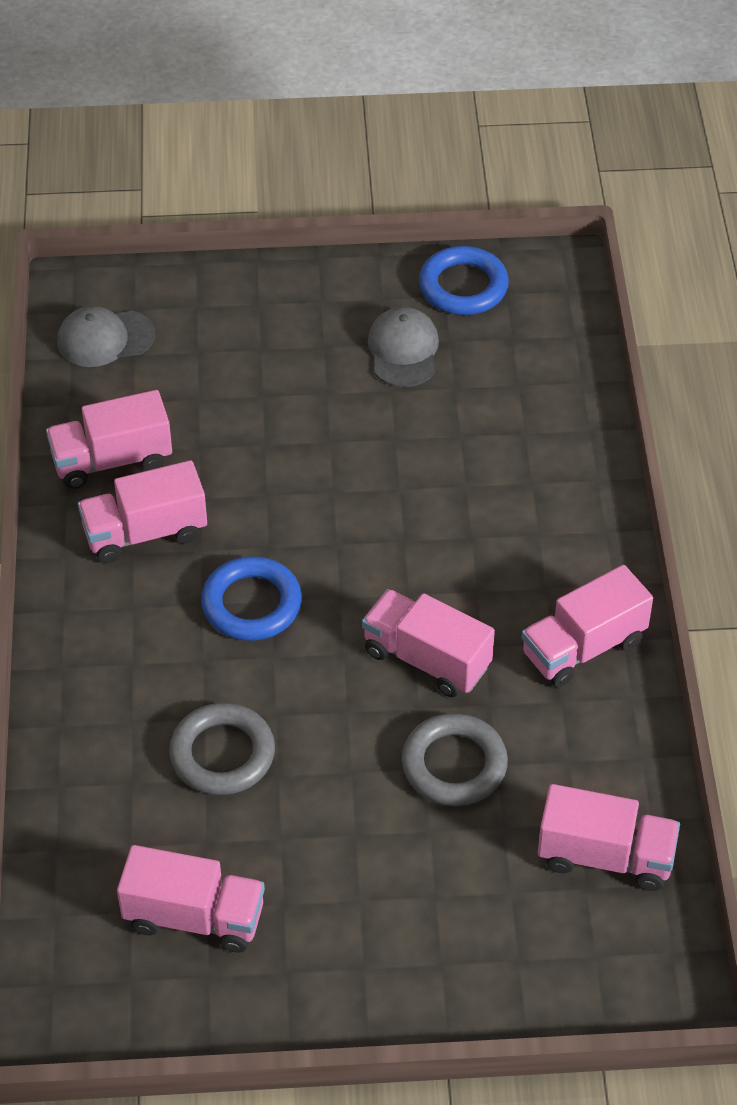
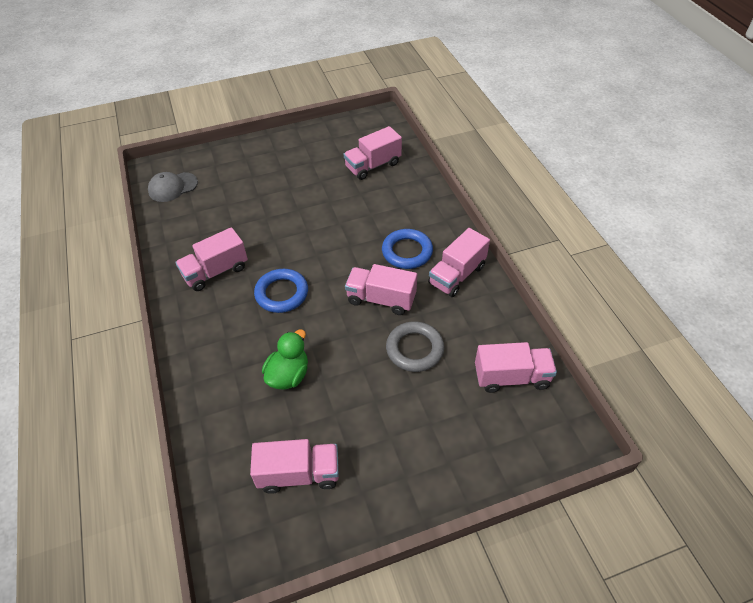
camera: 15 degrees left, 0 degrees up
(112, 460) = (189, 241): pink truck -> pink truck (373, 165)
(222, 754) = (288, 375): grey ring -> green duck
(403, 350) = (321, 163): grey cap -> none
(463, 286) = (339, 132): blue ring -> blue ring (407, 252)

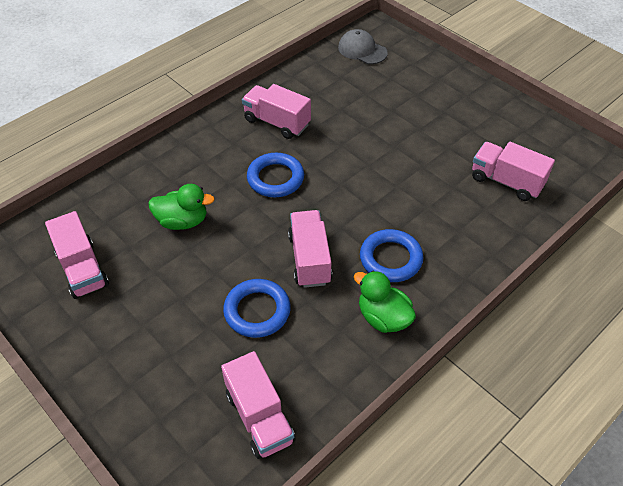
camera: 65 degrees right, 0 degrees up
(414, 349) = (257, 311): grey ring -> blue ring
(457, 275) = (383, 318): pink truck -> green duck

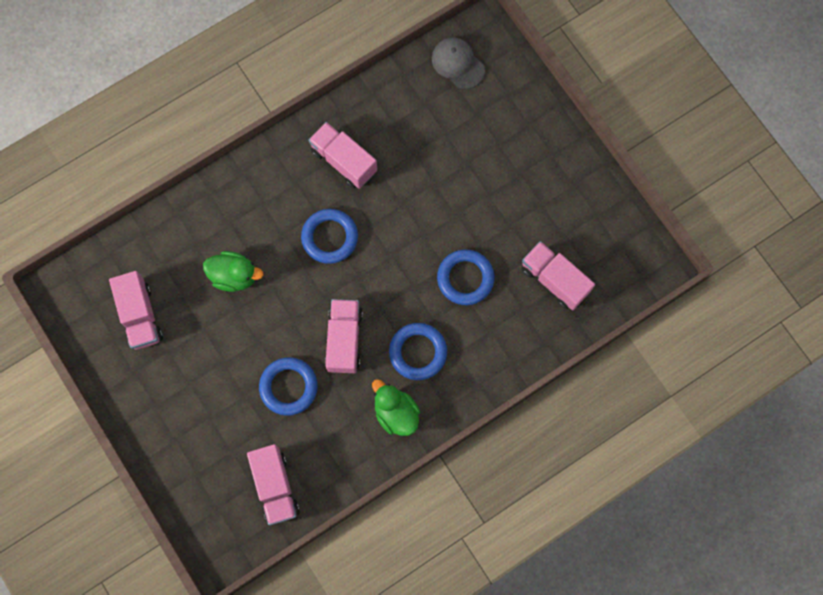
camera: 10 degrees right, 25 degrees up
(419, 192) = (465, 278): none -> blue ring

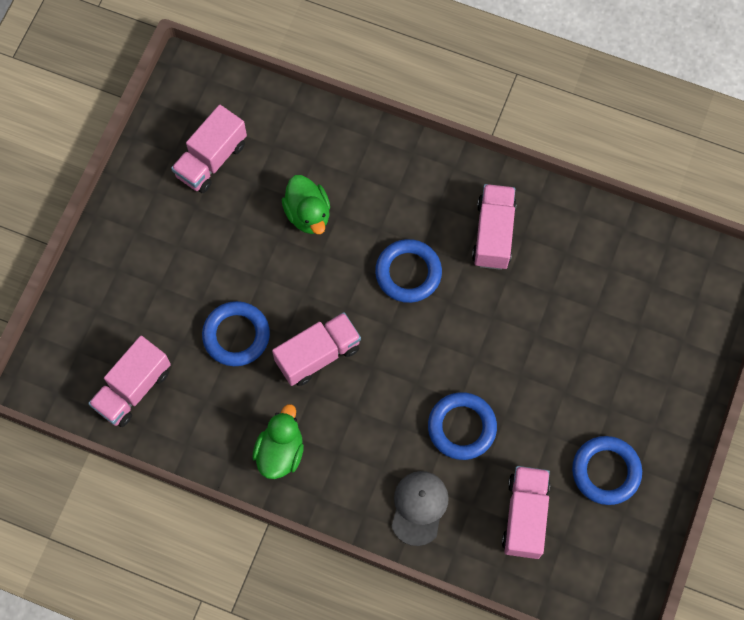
camera: 55 degrees right, 5 degrees down
(418, 352) = (355, 432): blue ring -> blue ring (606, 471)
(458, 64) = (675, 271): grey cap -> grey cap (419, 507)

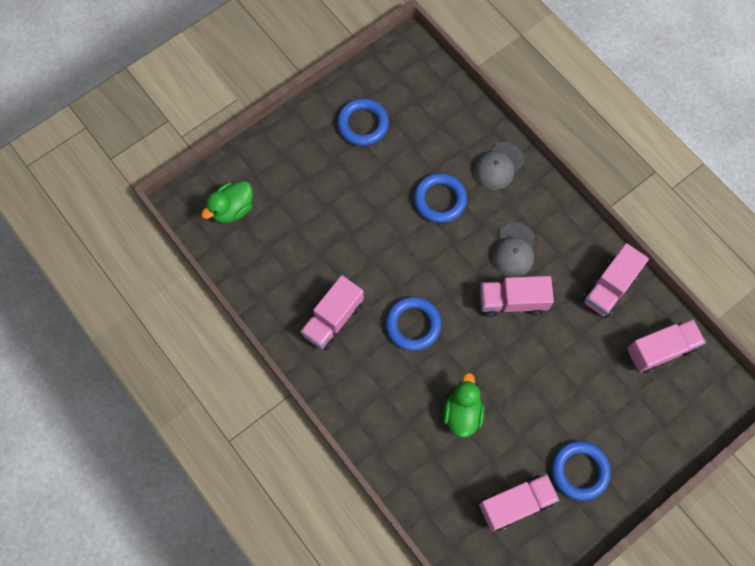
camera: 150 degrees left, 0 degrees up
(236, 335) = (565, 348): blue ring -> blue ring (579, 471)
(280, 452) = (573, 249): green duck -> green duck (232, 209)
(346, 413) = (513, 250): none -> grey cap
(525, 516) = (432, 126): pink truck -> pink truck (609, 287)

